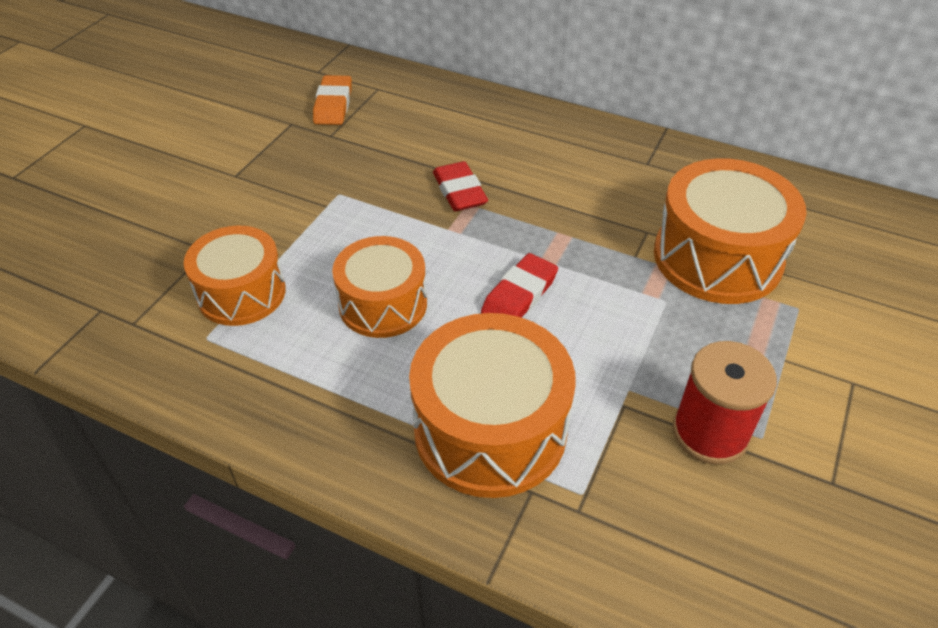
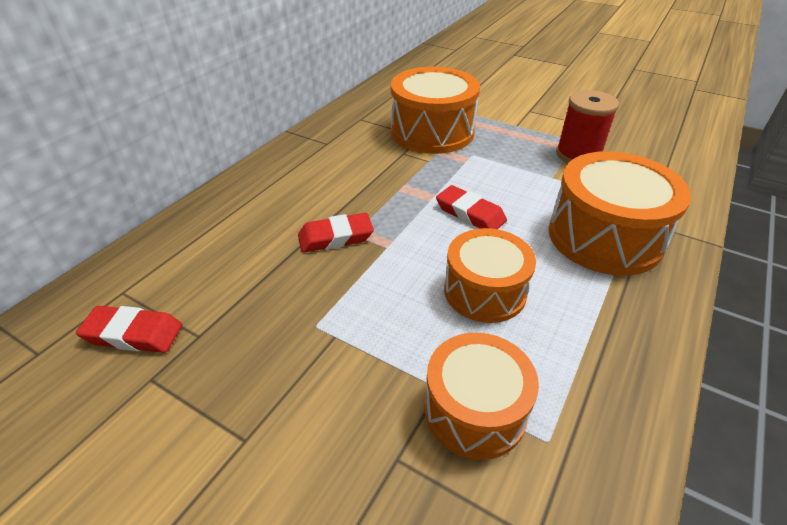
camera: 85 degrees left, 5 degrees down
(333, 105) = (133, 334): orange eraser -> red eraser

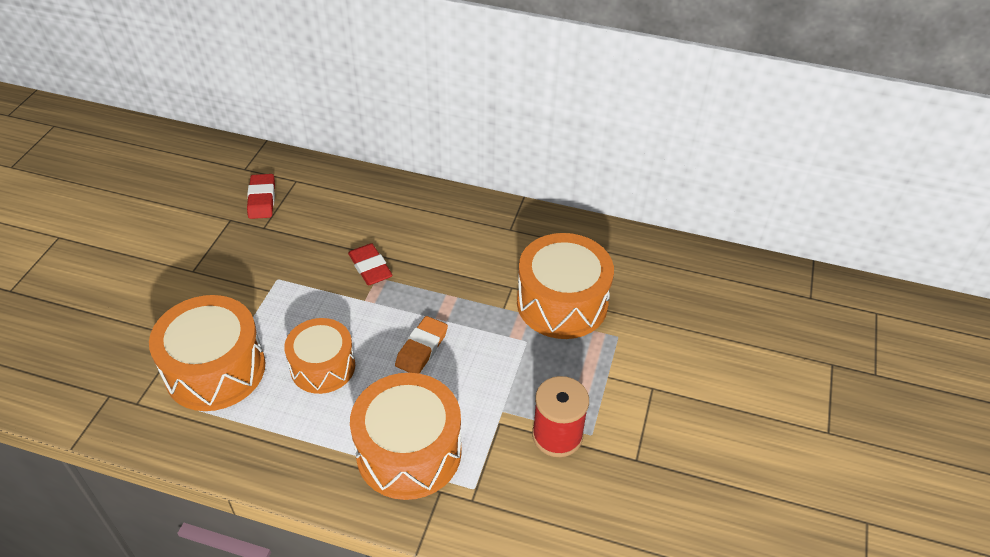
camera: 75 degrees right, 5 degrees up
(470, 213) = (421, 348): red eraser -> orange eraser
(475, 410) = (215, 369): orange drum -> orange drum, size x1.51

